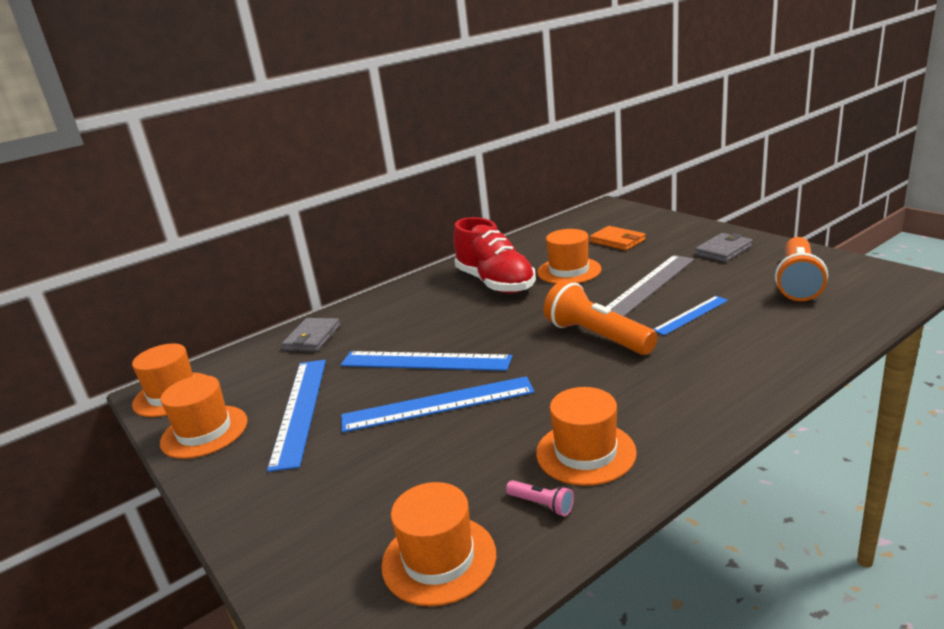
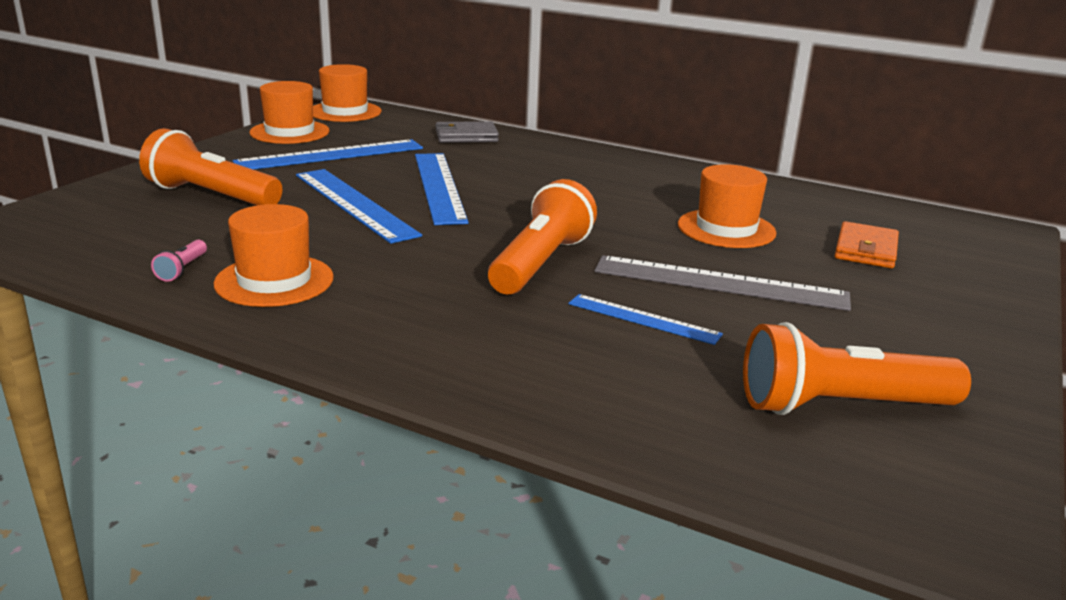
camera: 60 degrees right, 0 degrees up
(361, 487) = (211, 196): none -> orange flashlight
(439, 559) = (107, 238): orange hat -> none
(495, 283) = (653, 193): red shoe -> none
(723, 250) = (916, 334): grey wallet -> none

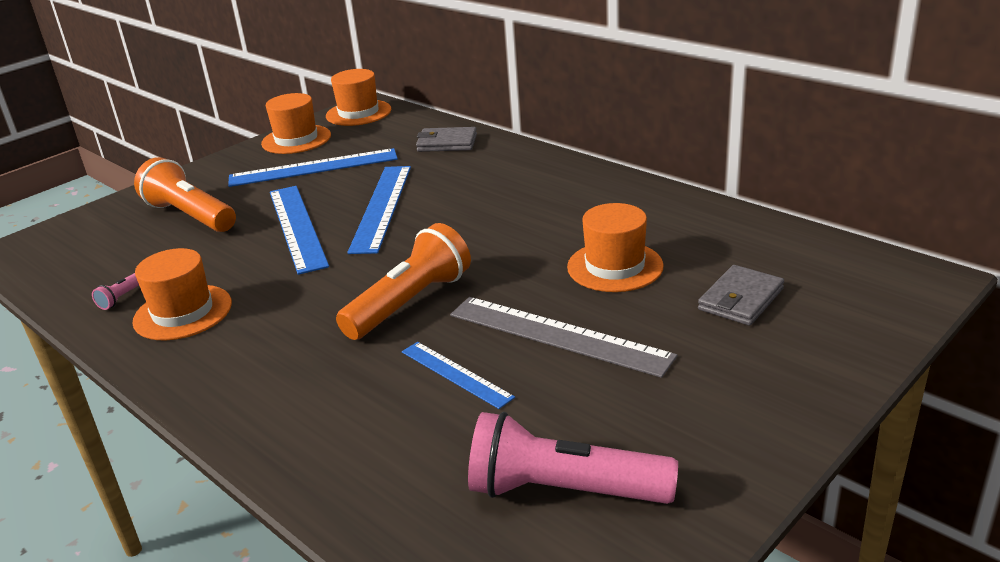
camera: 20 degrees right, 5 degrees up
(840, 406) = (563, 491): orange flashlight -> pink flashlight
(865, 250) = (740, 299): orange wallet -> grey wallet

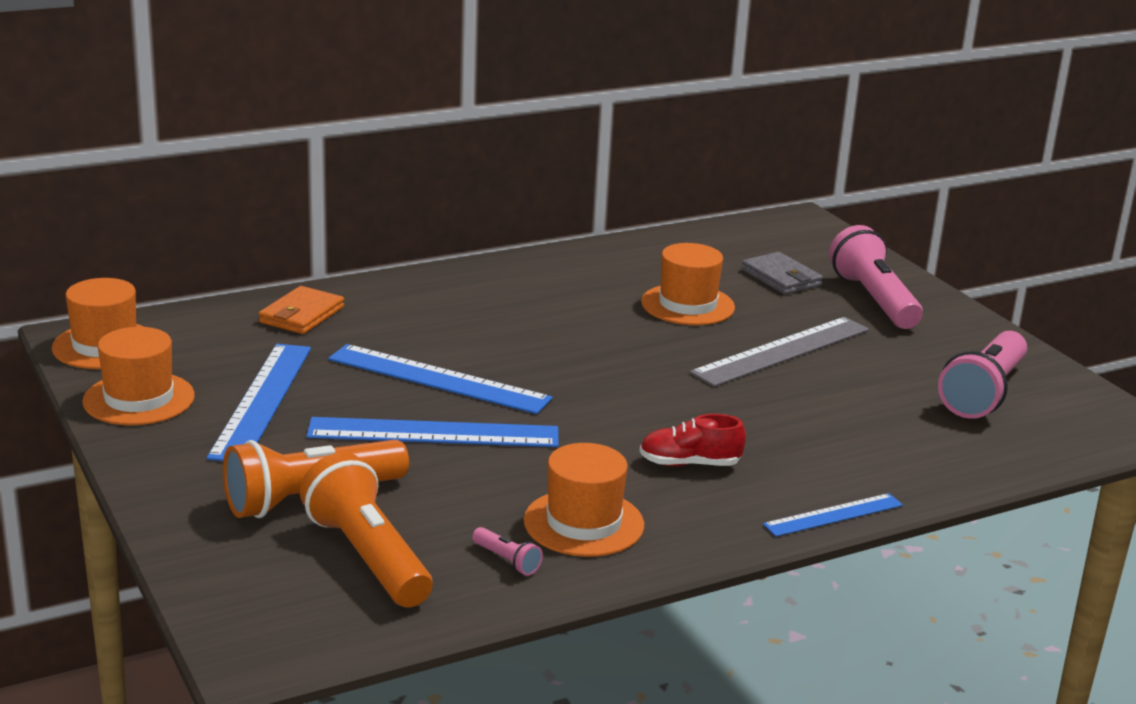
camera: 75 degrees left, 5 degrees down
(296, 335) = (689, 464): none -> red shoe
(409, 303) = (673, 400): orange flashlight -> orange flashlight (367, 557)
(447, 143) = (301, 315): grey wallet -> orange wallet
(456, 374) = (812, 402): blue ruler -> blue ruler (833, 515)
(751, 366) = (873, 300): none -> pink flashlight

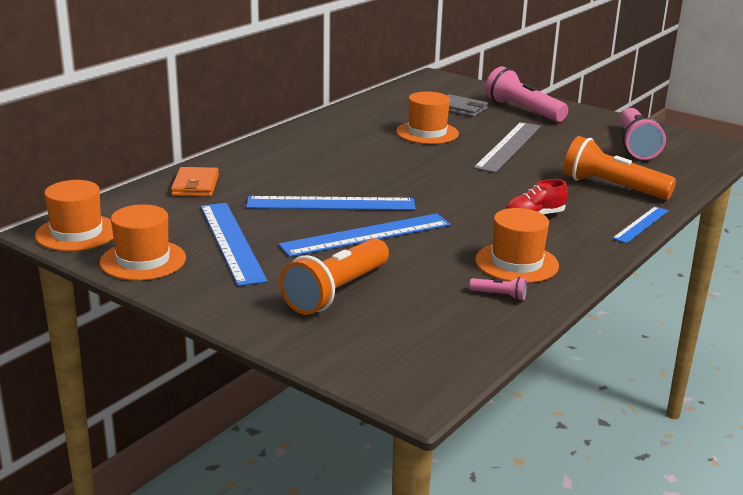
camera: 25 degrees left, 0 degrees up
(367, 557) = (414, 316): orange flashlight -> orange flashlight (612, 187)

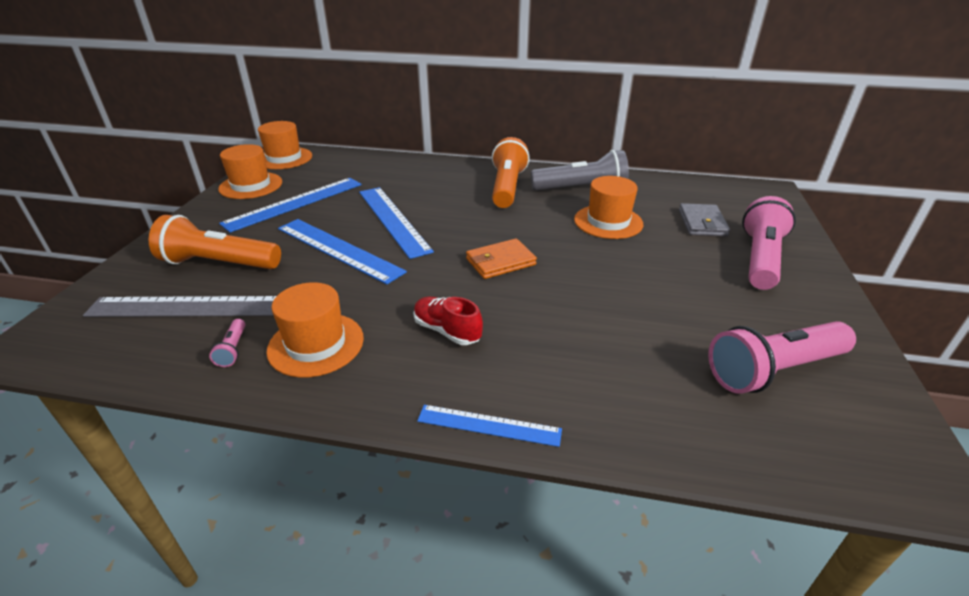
camera: 65 degrees right, 10 degrees up
(195, 185) = (386, 167): orange wallet -> orange wallet (500, 262)
(358, 125) = (581, 189): none -> grey flashlight
(508, 146) = (633, 273): grey ruler -> grey ruler (189, 307)
(612, 187) = (592, 375): orange flashlight -> orange flashlight (507, 187)

